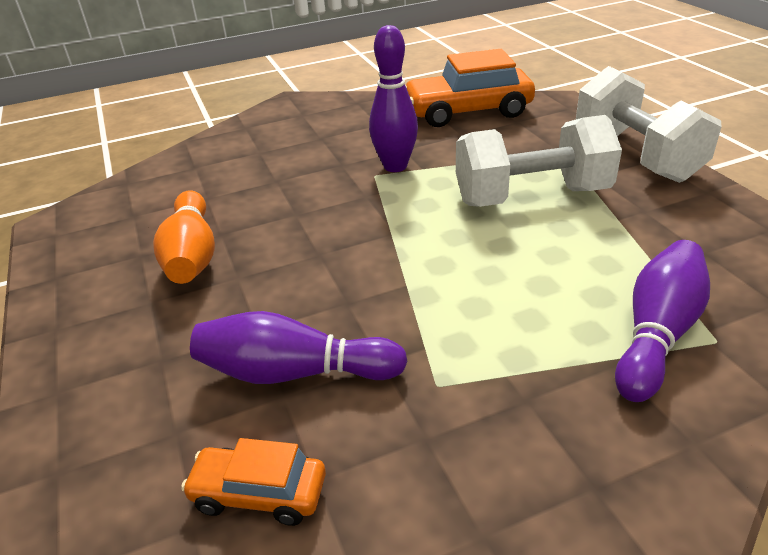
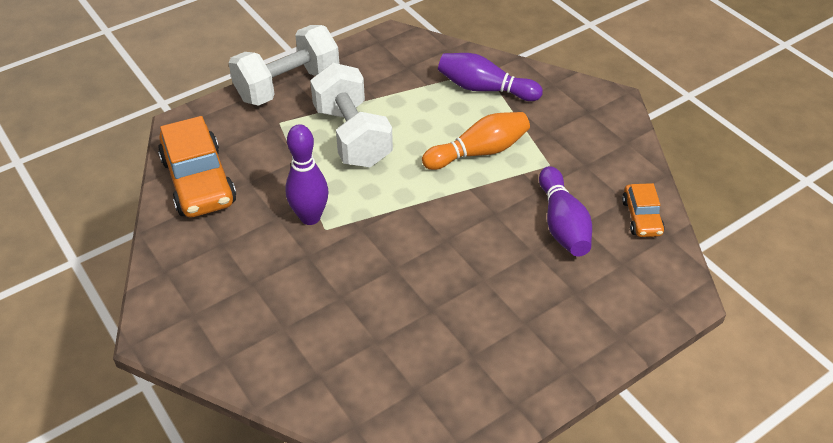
camera: 105 degrees left, 10 degrees up
(192, 255) = (464, 318): orange bowling pin -> orange bowling pin (479, 152)

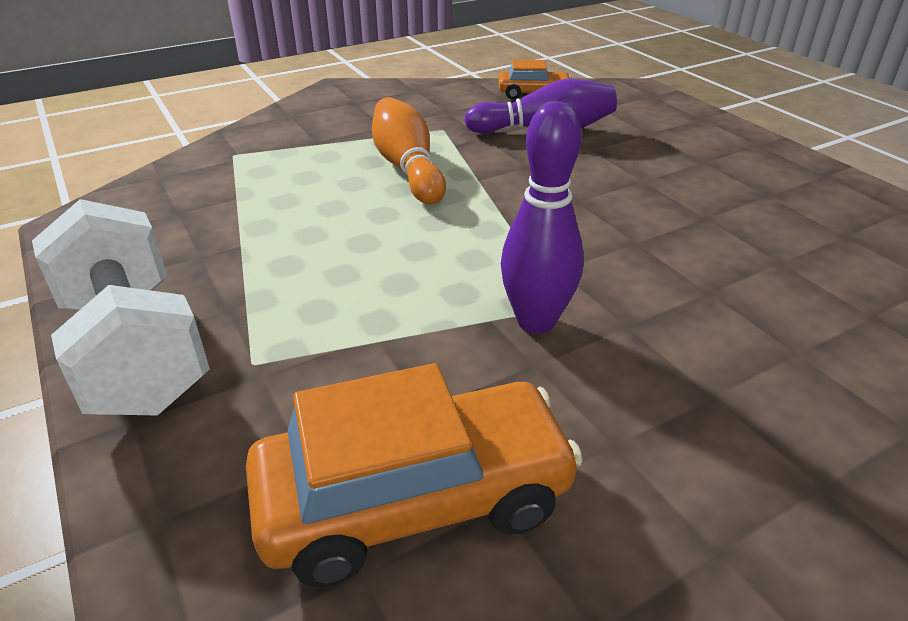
camera: 85 degrees left, 10 degrees down
(352, 136) = (333, 271): white dumbbell -> none
(484, 89) = (274, 156): purple bowling pin -> none

